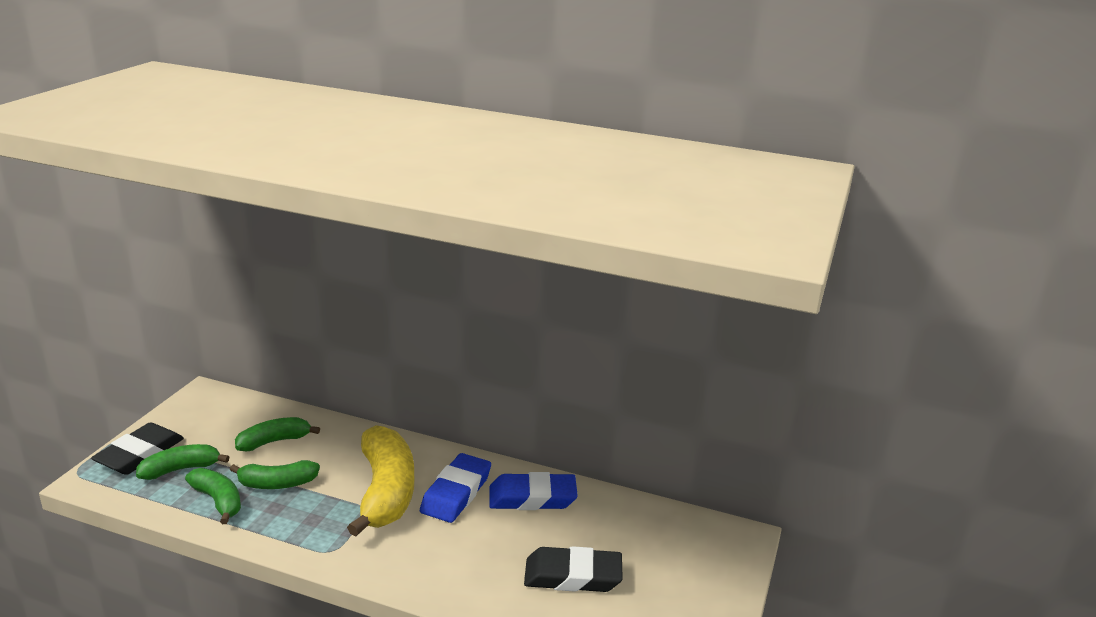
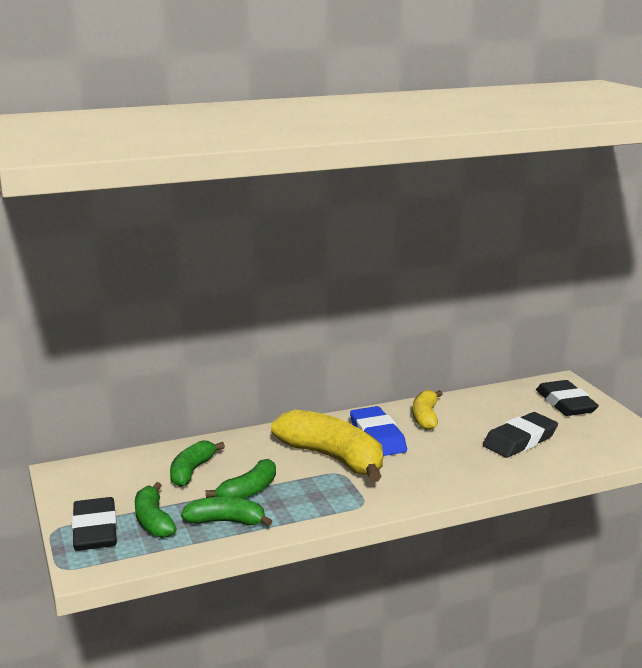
camera: 40 degrees left, 5 degrees down
(181, 469) = (153, 521): green banana -> green banana turned 45 degrees counterclockwise
(532, 497) = (425, 417): blue eraser -> yellow banana
(698, 564) = (566, 403): none -> black eraser

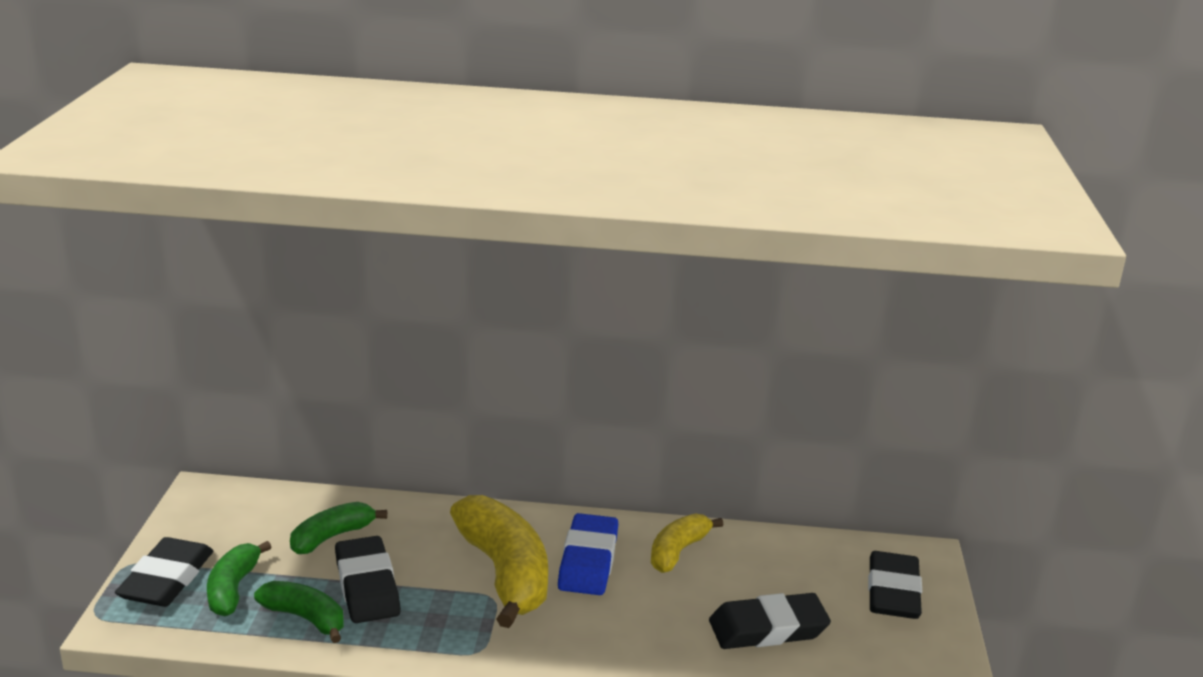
camera: 25 degrees right, 5 degrees up
(248, 491) = (367, 586): green banana -> black eraser

